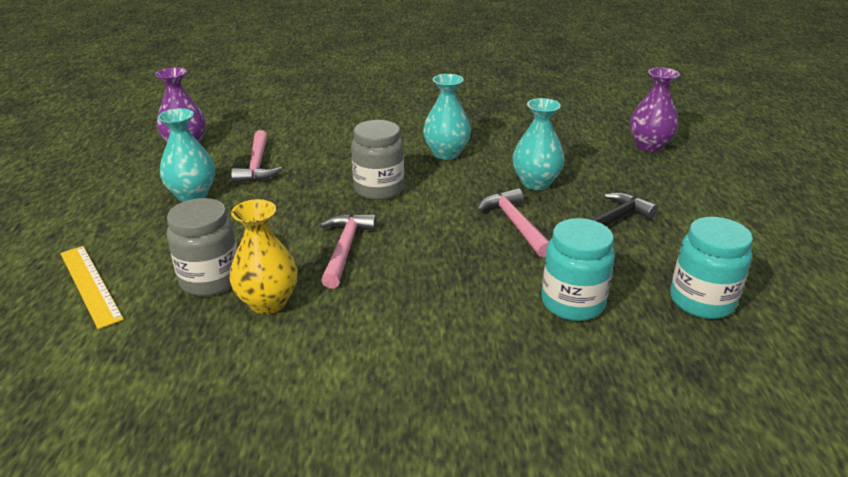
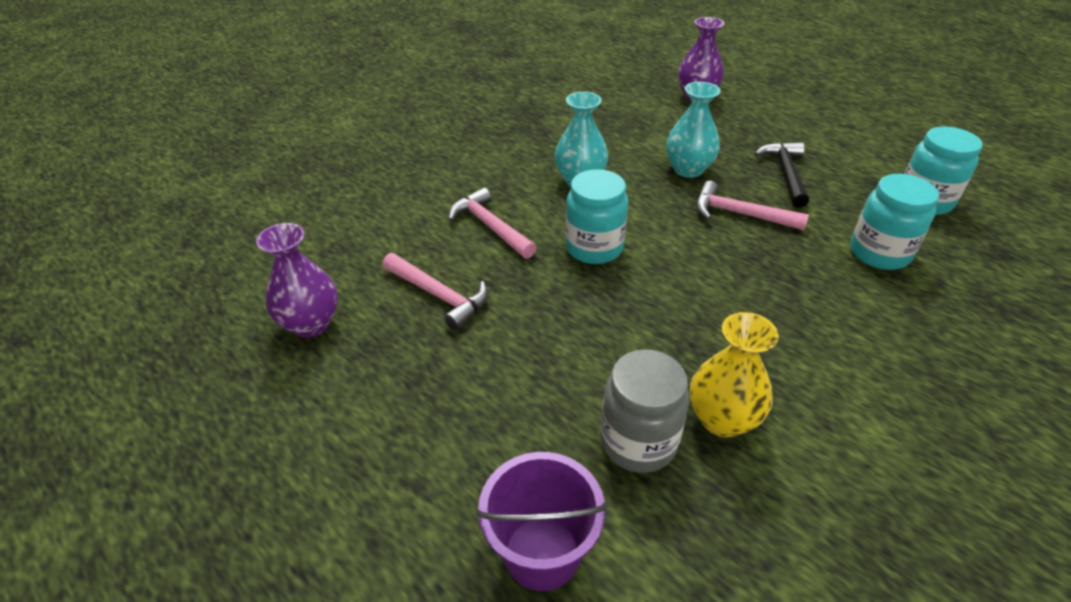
camera: 45 degrees left, 10 degrees up
(90, 285) = (542, 552): yellow ruler -> purple bucket
(192, 195) = (439, 373): turquoise vase -> none
(345, 249) = (677, 322): pink hammer -> pink hammer (490, 226)
(379, 189) = (594, 248): grey jar -> turquoise jar

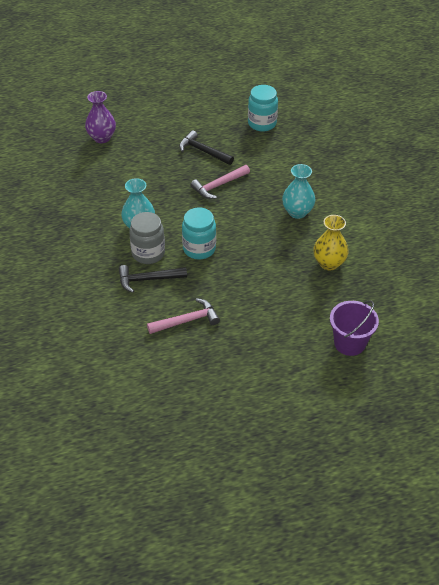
camera: 60 degrees left, 5 degrees up
(311, 324) = (168, 377): purple vase -> none
(490, 226) = (148, 279): pink hammer -> black hammer
(638, 442) = (322, 293): grey jar -> grey jar (148, 253)
(688, 169) = (168, 182): turquoise vase -> turquoise vase (297, 212)
(879, 253) = (281, 161): turquoise jar -> none

